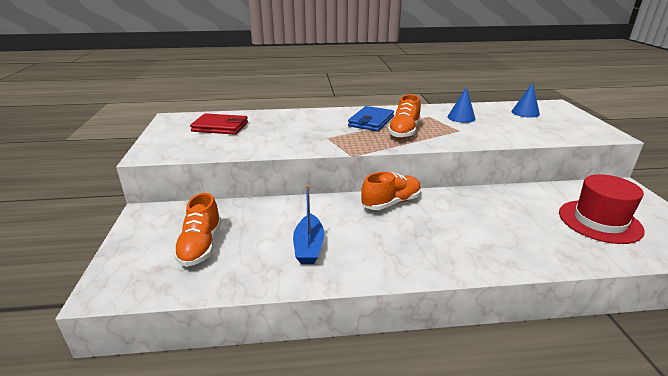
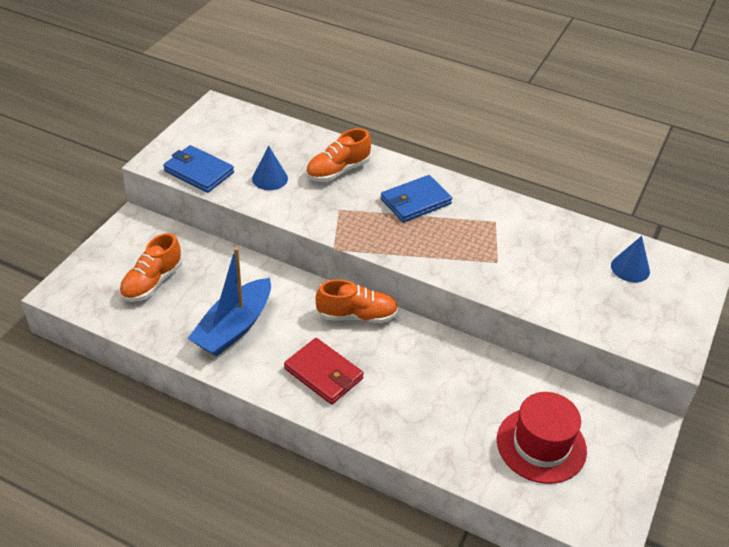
camera: 30 degrees right, 15 degrees up
(193, 149) = (199, 172): none -> blue wallet
(220, 127) = (250, 144): red wallet -> red wallet (323, 374)
(309, 246) = (234, 327): blue boat -> blue boat, size x1.50
(404, 131) = (431, 236): orange shoe -> orange shoe (338, 171)
(461, 117) = (531, 241): blue cone -> blue cone (270, 178)

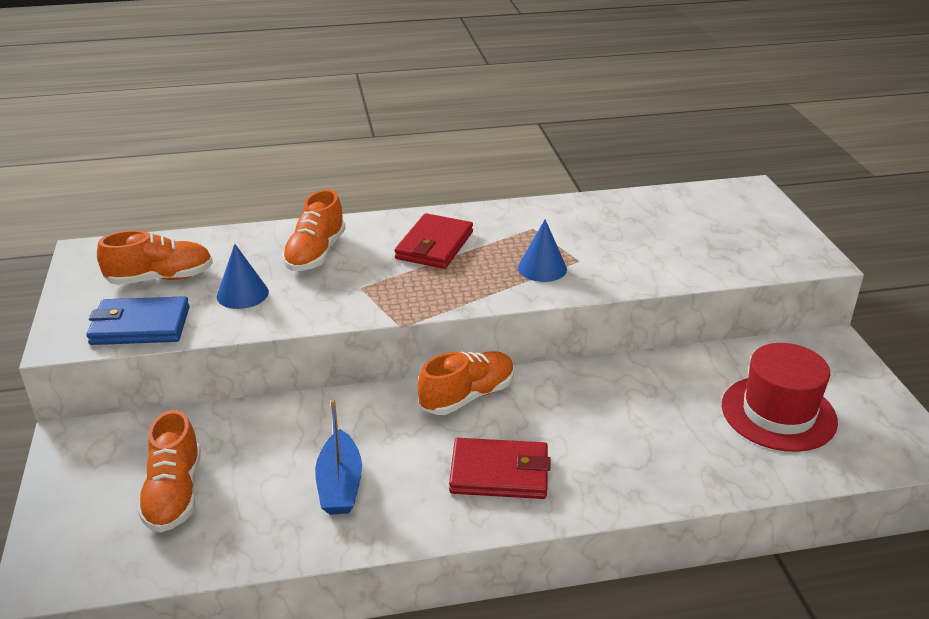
camera: 35 degrees left, 10 degrees down
(234, 327) = (340, 484): blue boat -> blue boat, size x0.66
(237, 144) = (160, 278): none -> orange shoe
(415, 201) = (434, 245): blue wallet -> red wallet
(630, 268) = (695, 212): blue cone -> blue cone (542, 268)

